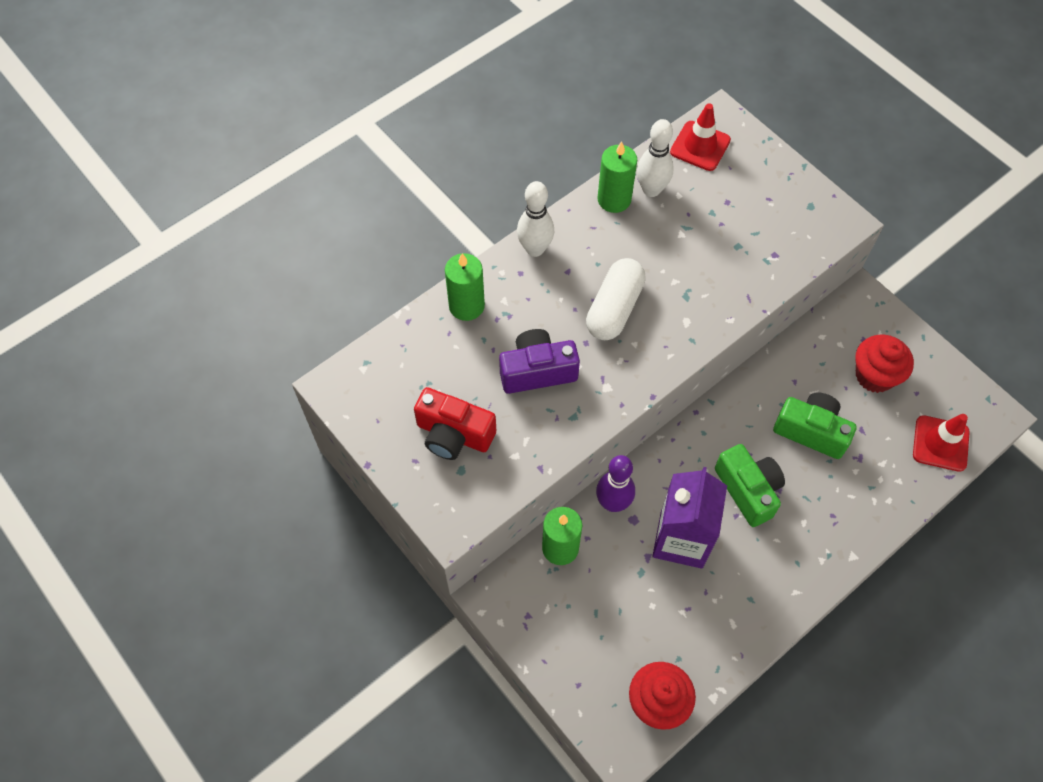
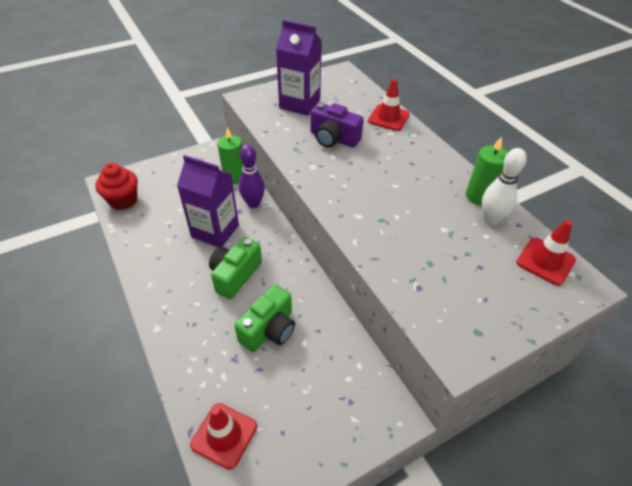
camera: 100 degrees right, 15 degrees down
(453, 434) = (299, 104): red camera -> purple carton
(466, 306) = (388, 118): green candle -> red traffic cone
(535, 249) = (432, 151): white bowling pin -> none
(537, 371) = (333, 139): purple camera -> purple camera turned 120 degrees clockwise
(614, 308) = (376, 180): white capsule -> none
(748, 490) = (235, 275): green camera -> green camera turned 135 degrees clockwise
(874, 375) = (309, 398): red cupcake -> none

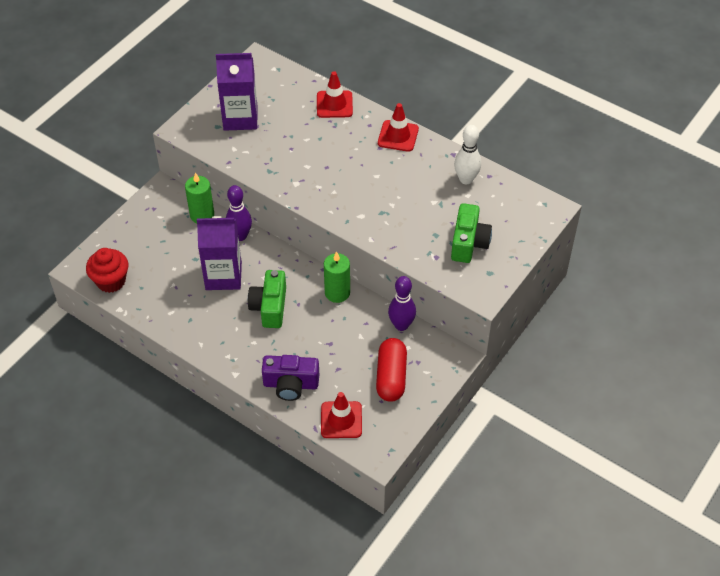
camera: 25 degrees left, 5 degrees up
(269, 329) = (327, 338): green camera -> green camera (468, 243)
(310, 406) = (391, 377): none -> red capsule
(333, 139) = (297, 147): purple camera -> purple camera (291, 384)
(354, 349) = (401, 325): none -> purple bowling pin
(479, 196) = (449, 161): green candle -> green candle (337, 293)
(545, 261) = (518, 200): red traffic cone -> red traffic cone (398, 136)

